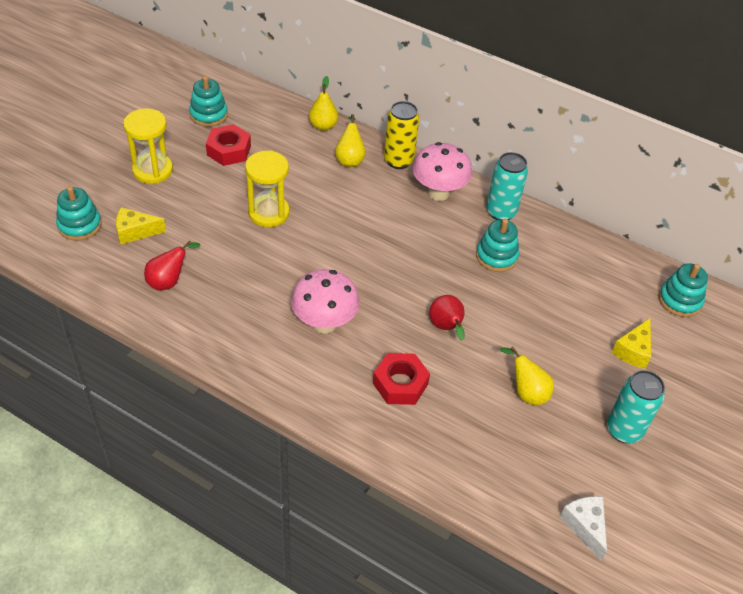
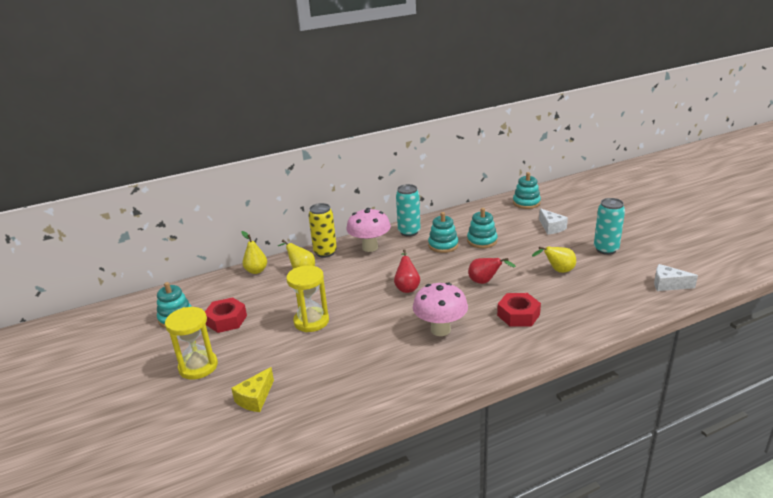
camera: 50 degrees left, 20 degrees down
(79, 225) = (210, 431): turquoise stacking toy -> turquoise stacking toy (482, 241)
(169, 281) = (329, 395): red pear -> red pear (407, 287)
(633, 351) = (551, 227): yellow cheese -> white cheese

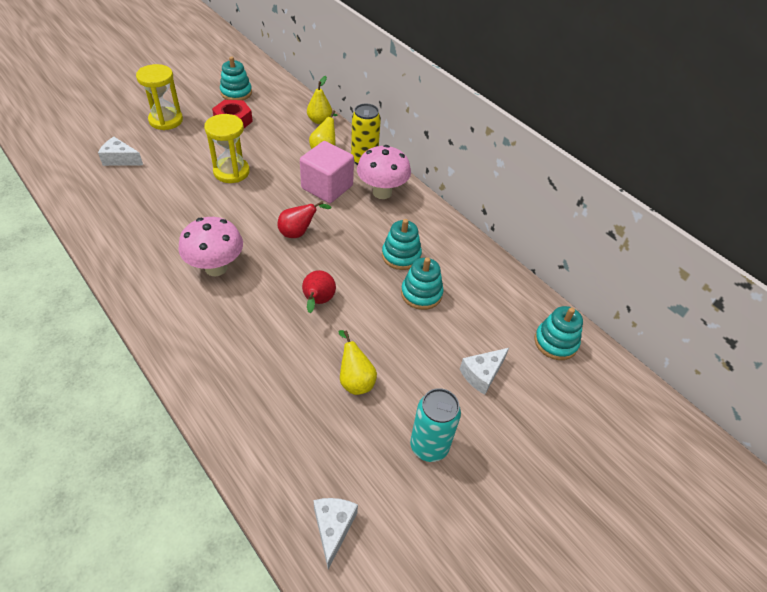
camera: 70 degrees right, 20 degrees up
(255, 398) = (120, 159): yellow cheese -> white cheese
(354, 271) = (327, 187): none -> pink cube
(409, 232) = (428, 221): turquoise can -> none
(518, 315) = (245, 336): red nut -> none

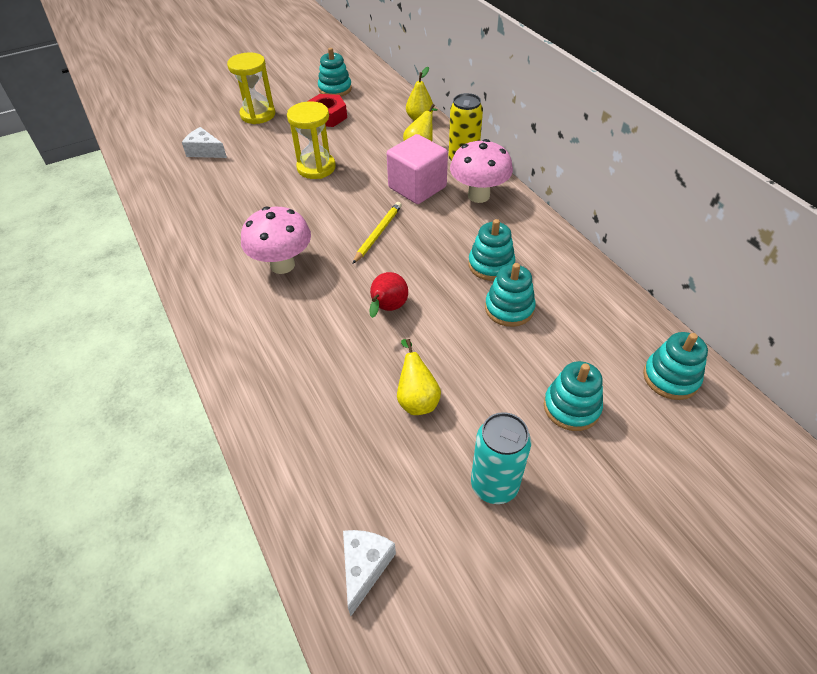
camera: 15 degrees right, 0 degrees up
(298, 233) = (378, 234): red pear -> yellow pencil
(482, 374) = (571, 407): white cheese -> turquoise stacking toy

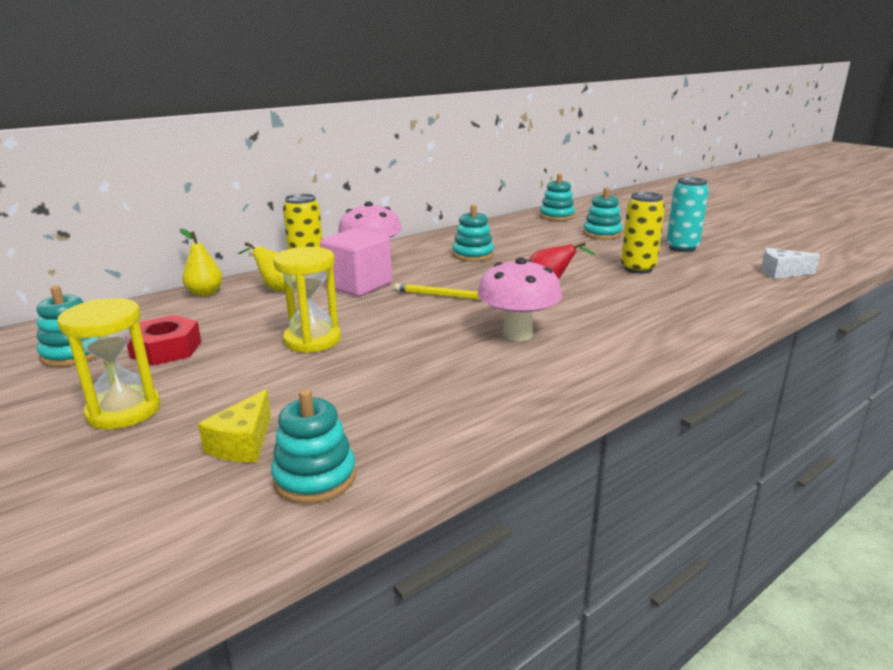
camera: 100 degrees left, 25 degrees down
(205, 151) = (243, 443): white cheese -> yellow cheese
(417, 399) = (638, 269): yellow pear -> yellow can
(509, 308) = (522, 249): turquoise stacking toy -> turquoise stacking toy (315, 477)

